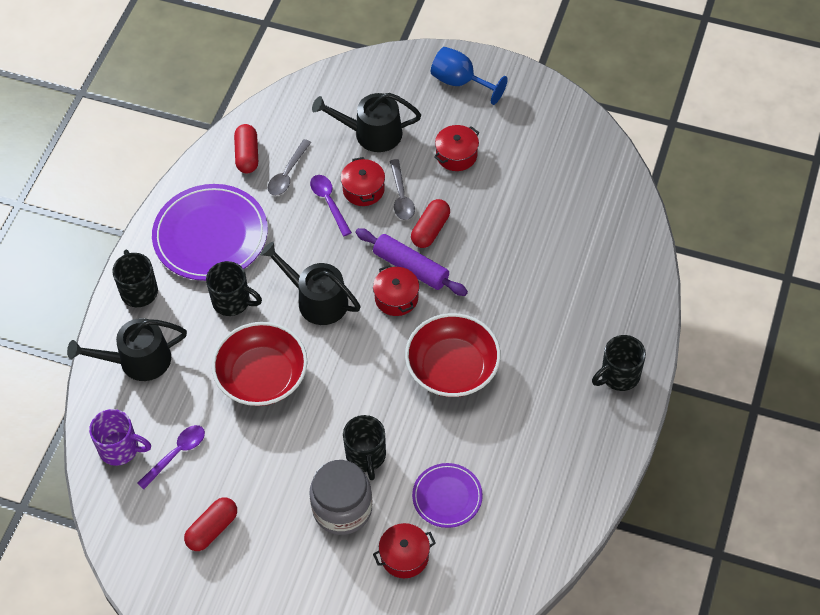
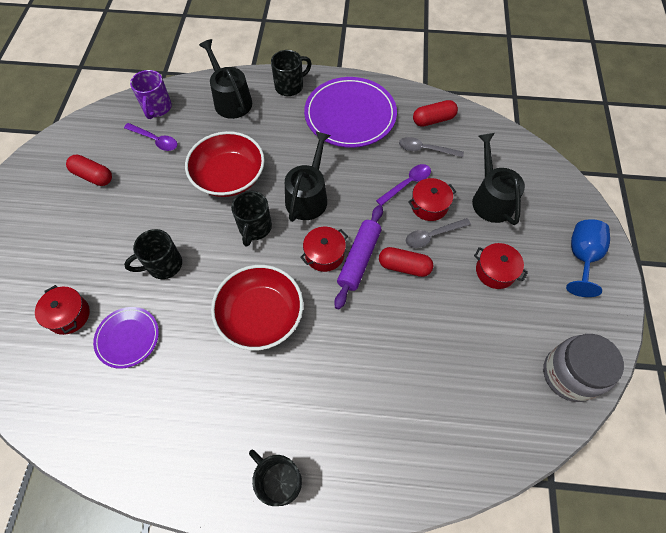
camera: 75 degrees right, 5 degrees up
(232, 301) = (294, 142): black mug -> black mug (255, 228)
(342, 508) = (113, 258): grey jar -> grey jar (570, 374)

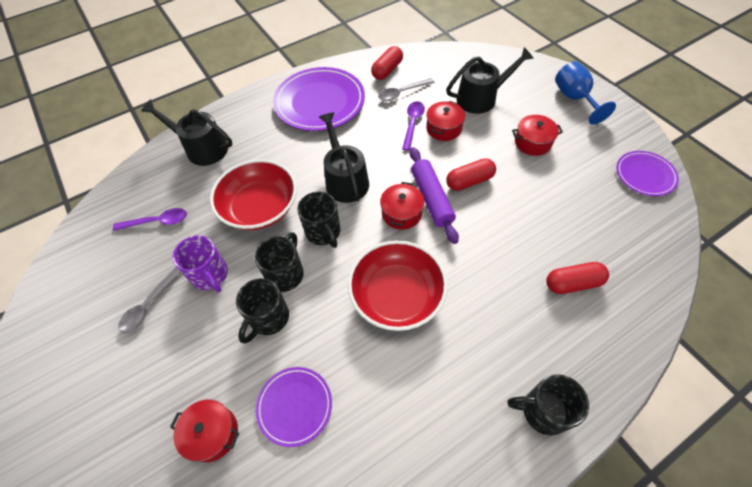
camera: 35 degrees left, 5 degrees down
(93, 176) = (118, 292): red capsule -> red capsule (573, 283)
(157, 108) = (133, 195): purple mug -> purple mug (210, 275)
(290, 86) = (247, 109): black mug -> black mug (286, 274)
(432, 235) = (467, 147): grey spoon -> grey spoon (149, 304)
(491, 199) = (481, 98): black watering can -> black watering can turned 120 degrees clockwise
(570, 374) = (645, 175): grey jar -> purple plate

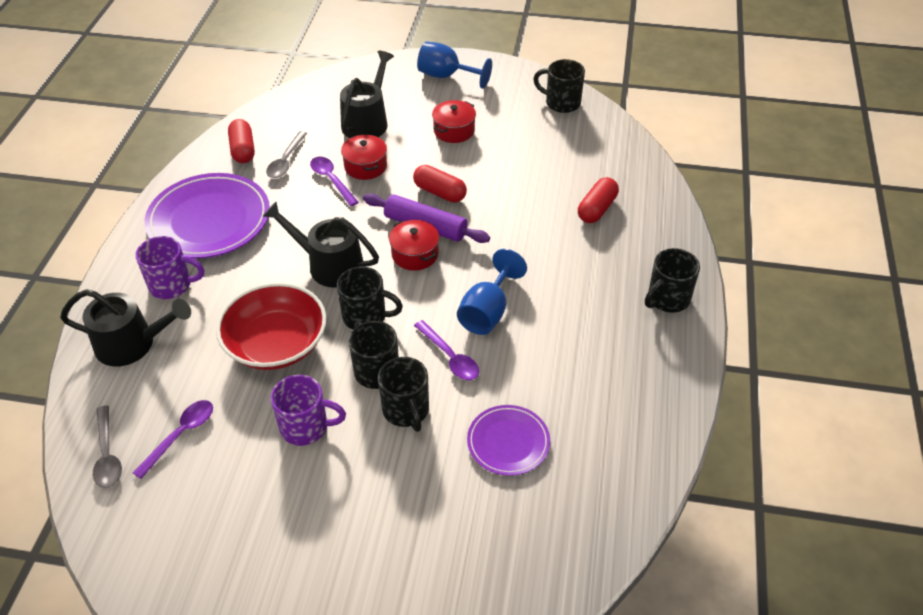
camera: 50 degrees left, 10 degrees down
(149, 304) = (278, 495): grey spoon -> grey spoon (107, 455)
(202, 148) = (132, 344): black watering can -> black watering can turned 150 degrees counterclockwise
(212, 433) = (470, 515): red pot -> none
(257, 128) = (172, 285): none -> purple mug
(335, 306) = (450, 357): none -> purple spoon
(397, 295) = (487, 312): red bowl -> blue goblet
(469, 181) = (440, 192): red capsule -> red capsule turned 75 degrees counterclockwise
(645, 175) = (561, 103): purple plate -> black mug

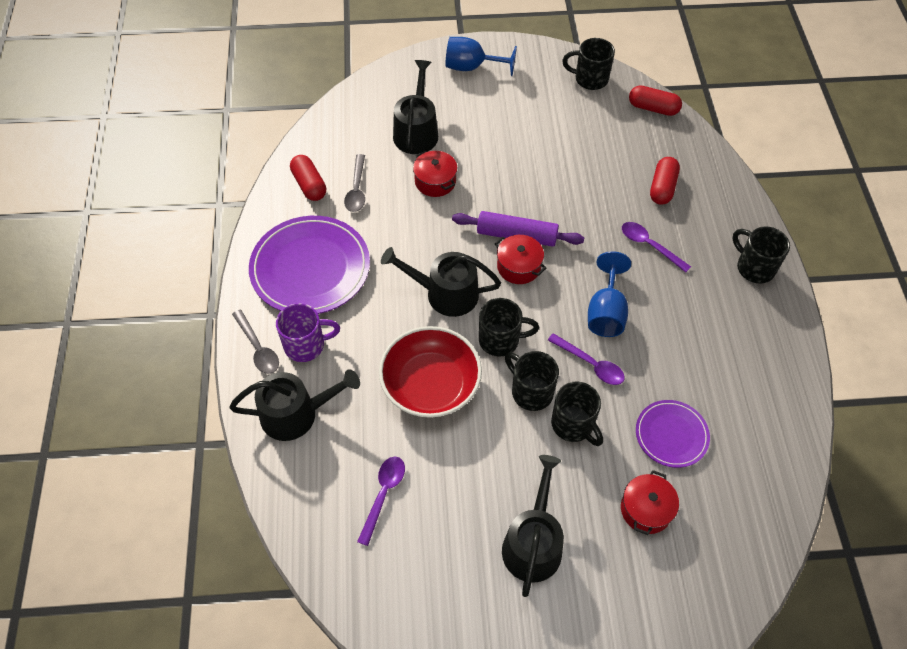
camera: 15 degrees left, 10 degrees up
(107, 455) = (325, 529): grey spoon -> grey spoon (258, 348)
(306, 427) = (492, 461): purple mug -> none
(312, 515) = (533, 543): none -> black watering can
(331, 180) = (409, 202): purple spoon -> purple spoon (649, 245)
(440, 192) = (515, 197): red capsule -> red capsule (653, 108)
(454, 131) = (502, 127): red pot -> red pot (646, 509)
(667, 299) = (754, 267): black mug -> black mug turned 105 degrees clockwise

